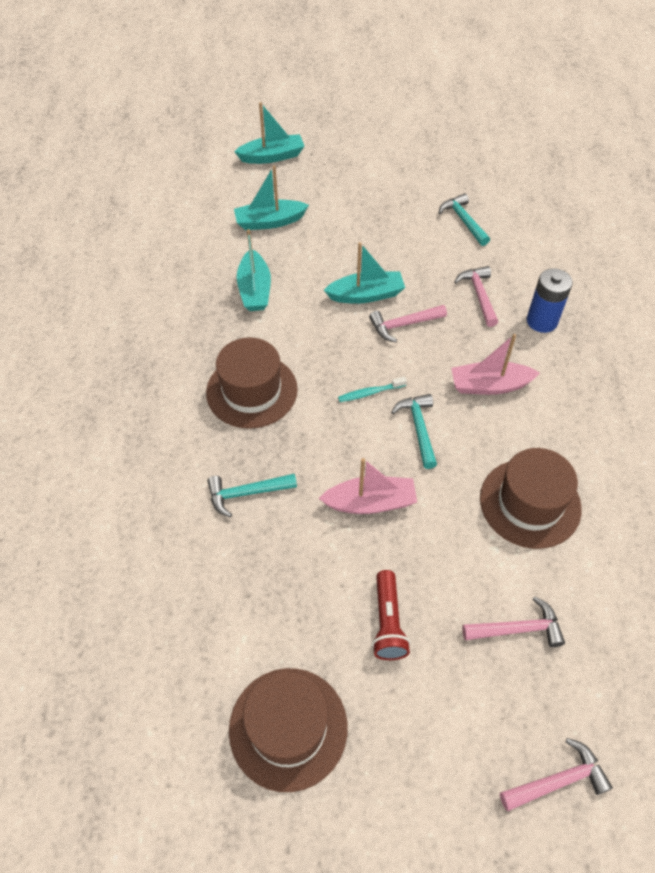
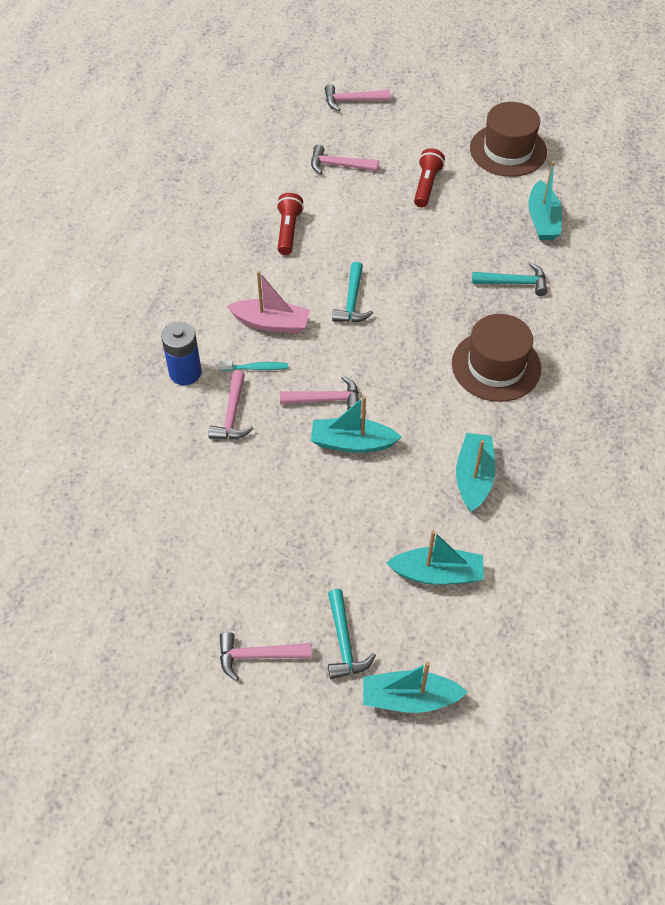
camera: 165 degrees left, 0 degrees up
(222, 599) = (542, 220): none -> turquoise boat
(370, 393) = (384, 340): turquoise toothbrush -> turquoise toothbrush (256, 368)
(370, 502) = (414, 256): pink boat -> none
(378, 158) = (258, 655): none -> pink hammer
(463, 221) = (197, 517): turquoise hammer -> turquoise hammer (344, 642)
(530, 503) = (288, 231): brown hat -> red flashlight

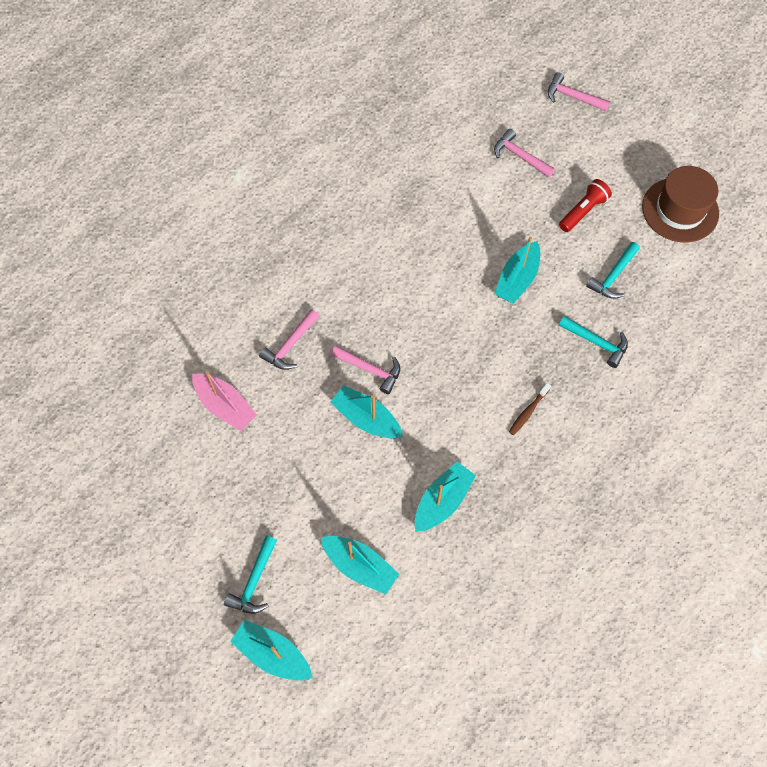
camera: 30 degrees right, 10 degrees up
(185, 372) = (277, 289): blue battery -> none
(256, 368) = (333, 313): turquoise toothbrush -> none
(258, 655) = (187, 555): pink hammer -> none
(271, 323) = (370, 279): pink boat -> pink boat (225, 406)
(288, 231) = (437, 200): red flashlight -> none
(352, 301) = (448, 291): turquoise hammer -> turquoise hammer (613, 276)
(496, 366) = (528, 412): brown hat -> brown toothbrush
(542, 220) = (664, 294): turquoise boat -> turquoise boat (517, 279)

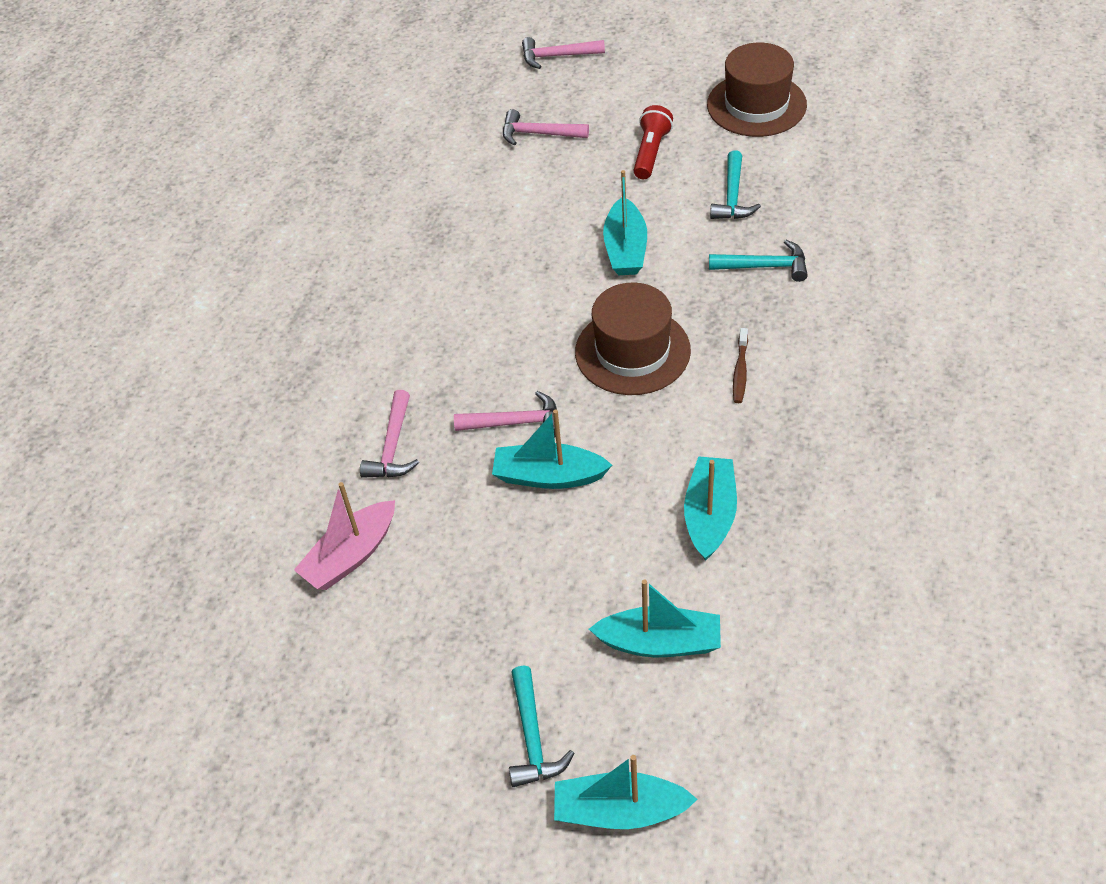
camera: 25 degrees left, 15 degrees down
(225, 406) = (351, 555): pink boat -> pink boat turned 120 degrees clockwise
(472, 359) = (632, 351): none -> brown hat

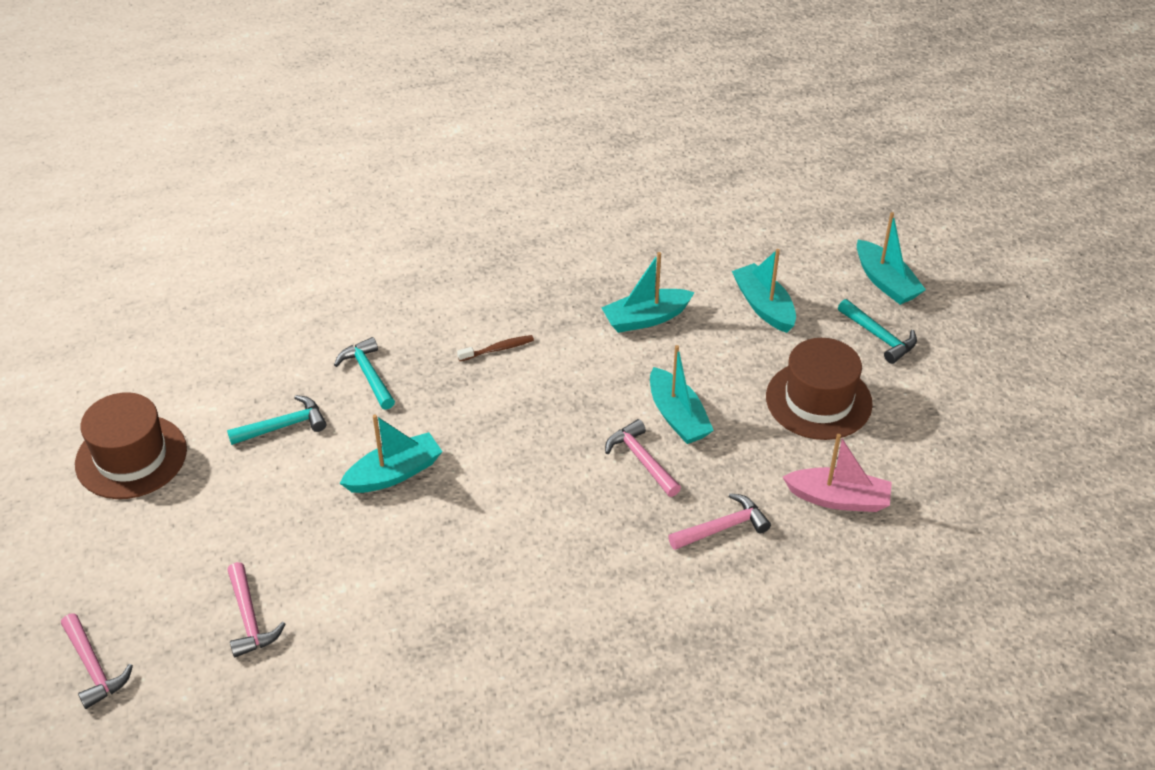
camera: 125 degrees left, 5 degrees down
(532, 737) = (879, 337): turquoise hammer -> turquoise hammer turned 90 degrees clockwise
(632, 351) = (517, 419): brown hat -> brown hat (818, 400)
(650, 152) = (242, 510): red flashlight -> none

